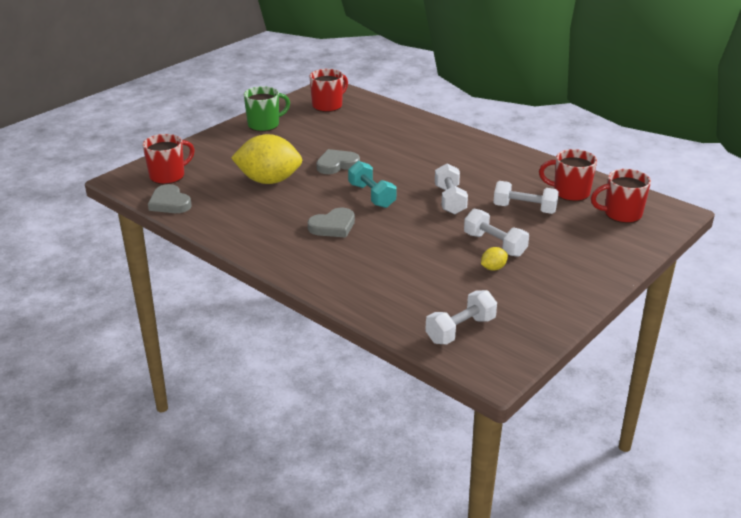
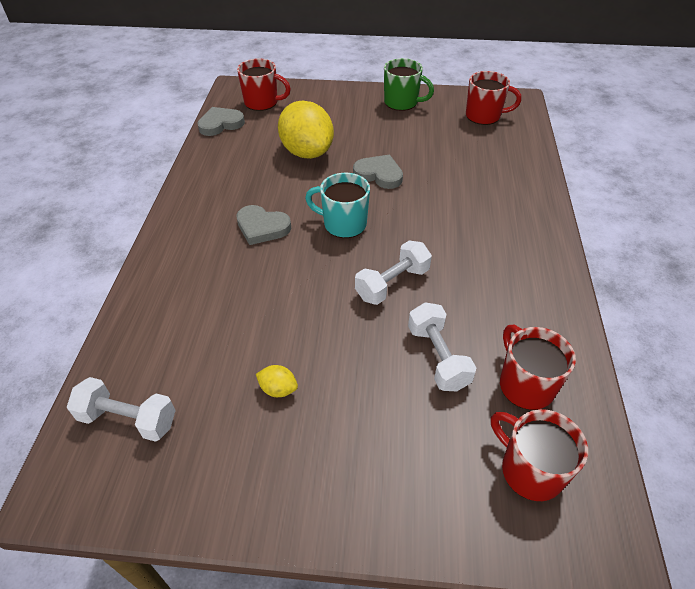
camera: 55 degrees right, 15 degrees up
(169, 203) = (220, 124): grey heart -> grey heart turned 45 degrees clockwise
(371, 196) = (343, 224): turquoise dumbbell -> turquoise mug
(494, 245) = (330, 367): white dumbbell -> none

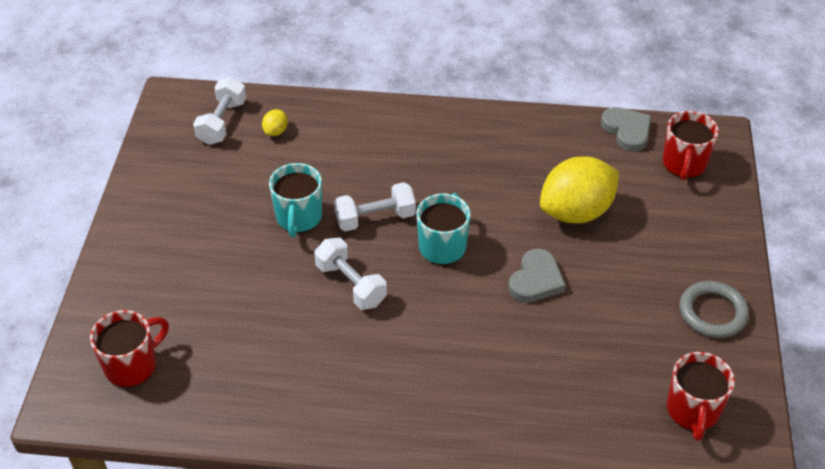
camera: 90 degrees right, 0 degrees up
(262, 227) = (437, 181): grey heart -> none
(278, 389) = (236, 204): yellow lemon -> yellow lemon (276, 131)
(304, 329) = (298, 218): none -> turquoise mug
(402, 102) = (712, 312): green mug -> grey ring
(438, 357) = (255, 314): white dumbbell -> white dumbbell (375, 218)
(525, 385) = (215, 377): red mug -> none

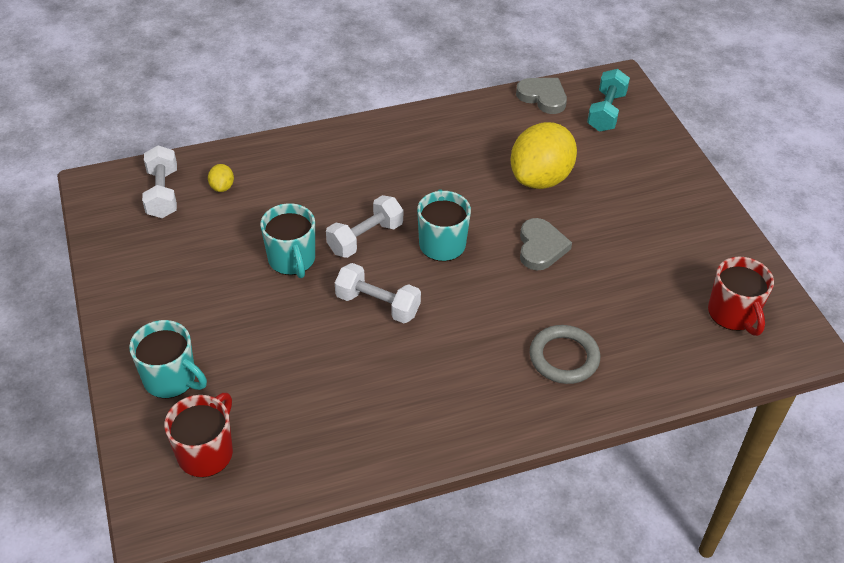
camera: 25 degrees left, 0 degrees up
(139, 291) = (171, 379): none -> turquoise mug
(684, 164) = (606, 112): red mug -> turquoise dumbbell
(712, 312) = (700, 227): grey ring -> grey ring (564, 357)

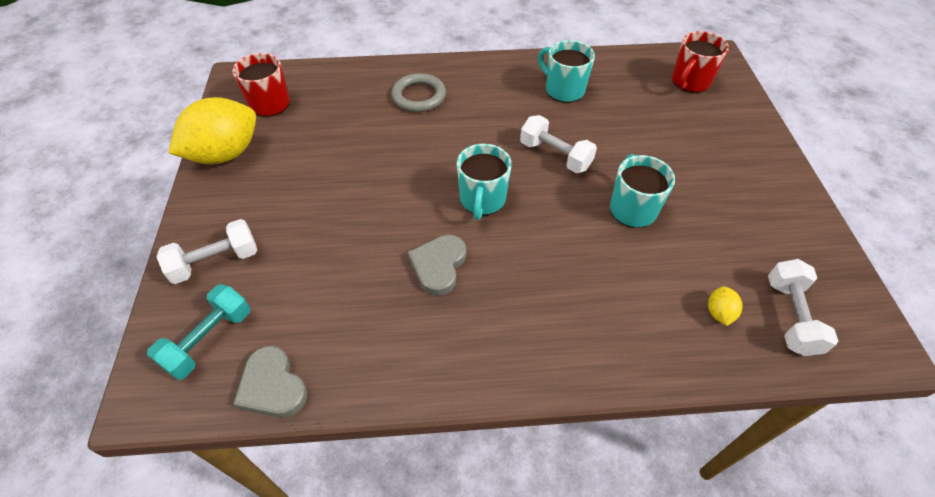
camera: 165 degrees left, 5 degrees up
(171, 379) = (727, 128): turquoise mug -> turquoise mug (563, 90)
(365, 238) = (557, 219): white dumbbell -> white dumbbell (216, 262)
(540, 178) = (349, 255): yellow lemon -> yellow lemon (225, 154)
(541, 247) = (390, 180): grey heart -> grey heart (438, 266)

